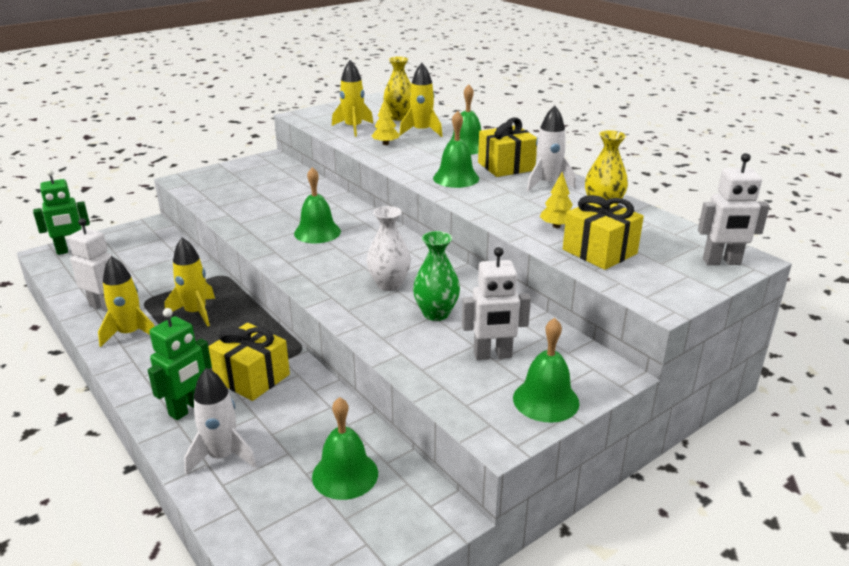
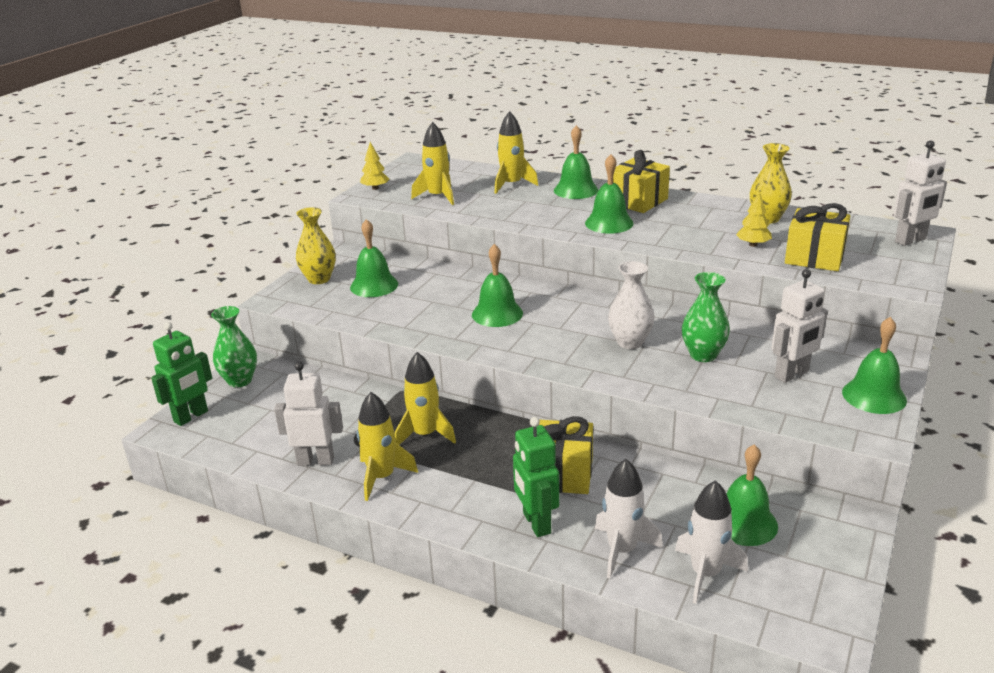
camera: 25 degrees left, 0 degrees up
(128, 235) = (240, 380): none -> green vase
(188, 409) = (536, 523): green robot -> green robot turned 150 degrees clockwise
(259, 188) = (374, 285): none -> green bell
(385, 144) = (494, 205): yellow tree -> yellow tree (375, 188)
(399, 117) = (469, 175): yellow vase -> yellow vase (319, 279)
(547, 184) = (695, 208): white rocket -> white rocket (705, 574)

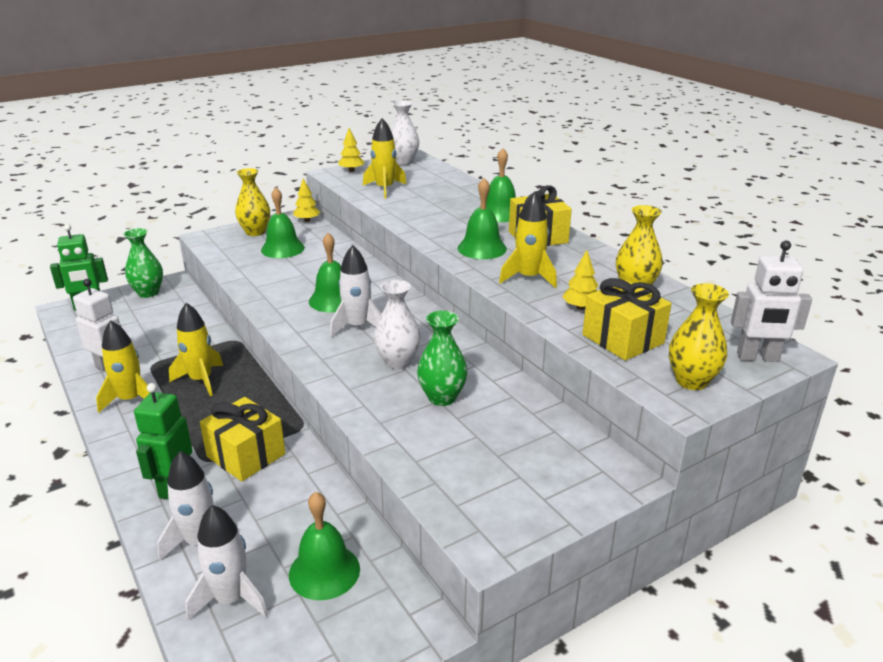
camera: 30 degrees right, 0 degrees up
(355, 253) = (307, 220): none -> yellow tree
(412, 167) = (404, 162): none -> white vase
(512, 185) = (455, 195): yellow rocket -> yellow rocket (529, 278)
(553, 327) = (357, 326): none -> white rocket
(792, 374) = (495, 449): white robot -> none
(874, 396) = (544, 505): green bell -> none
(896, 270) = (691, 381): none -> yellow vase

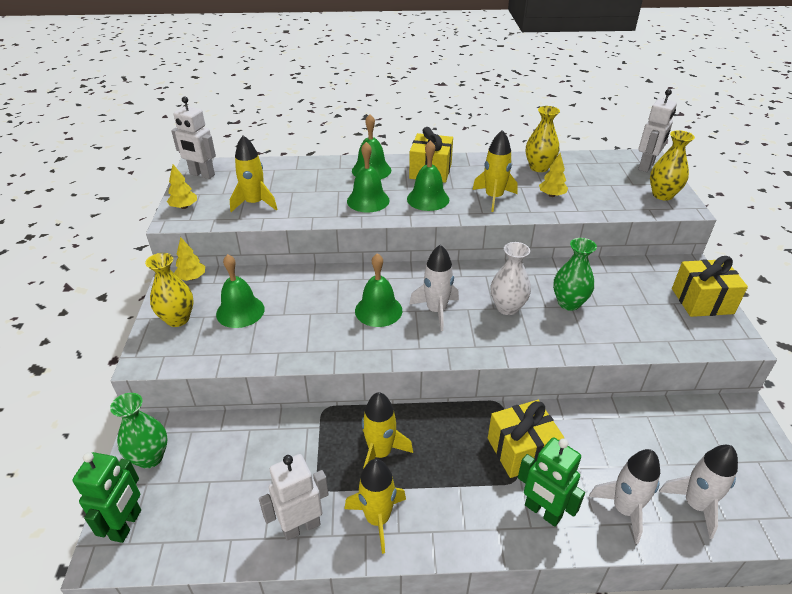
camera: 60 degrees left, 10 degrees up
(324, 571) = (680, 442): green bell -> green bell (368, 200)
(404, 162) = (202, 175): white vase -> white robot
(623, 339) = (602, 197): yellow gift -> yellow gift (702, 301)

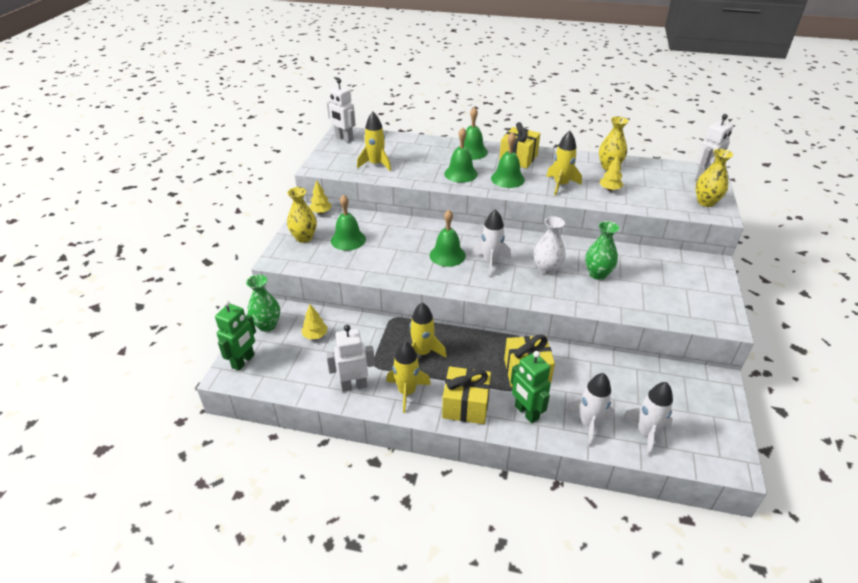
camera: 15 degrees right, 0 degrees up
(184, 207) = (325, 160): yellow tree -> yellow tree (315, 335)
(702, 301) = (711, 291): yellow gift -> yellow gift (465, 405)

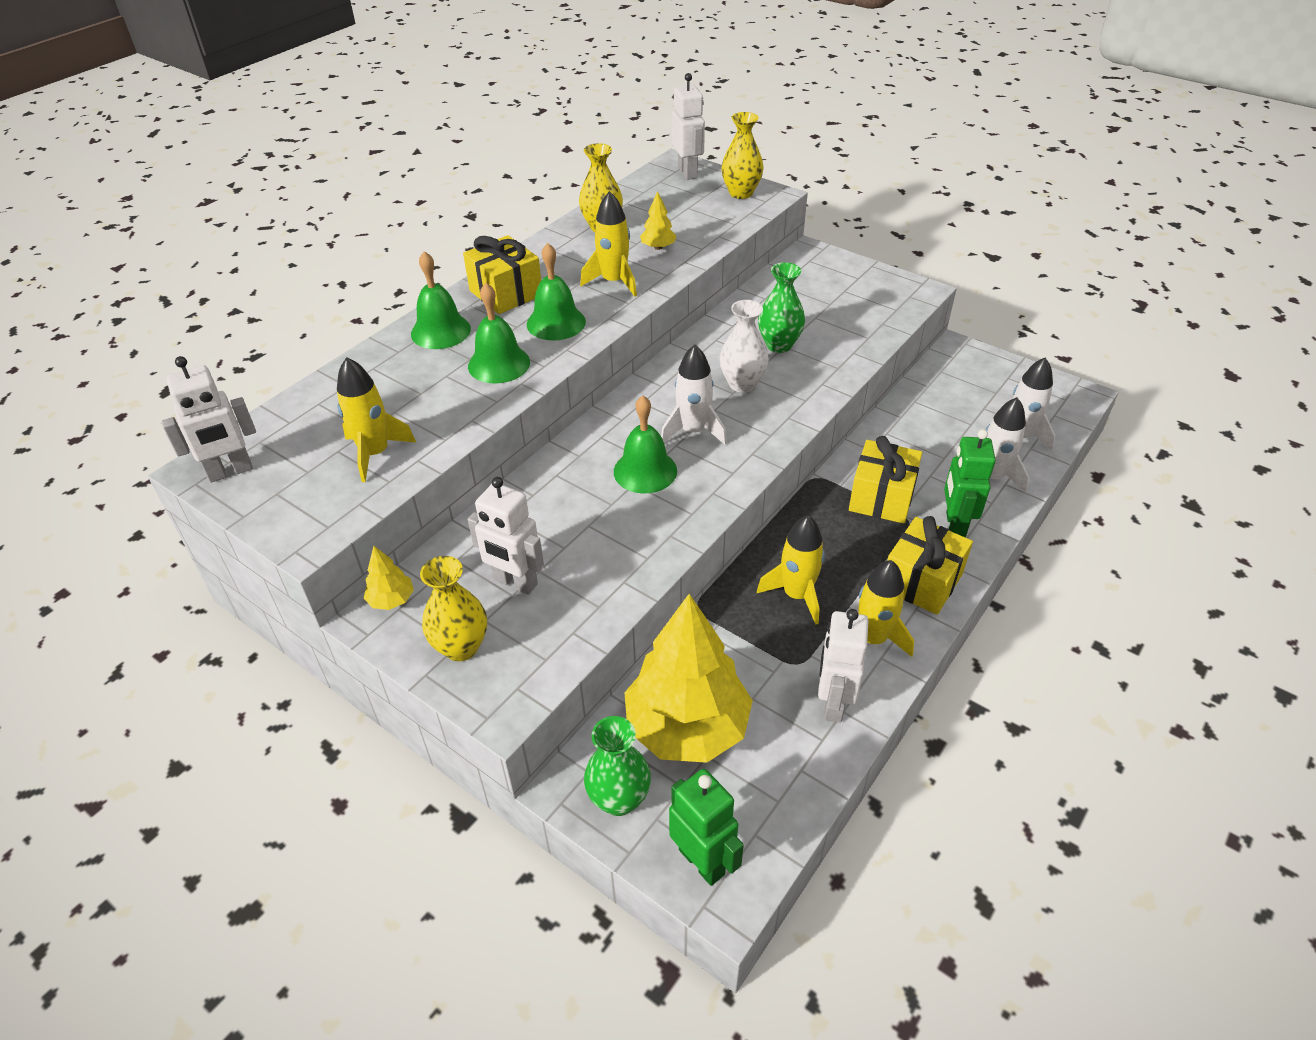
camera: 65 degrees left, 5 degrees up
(315, 335) = (687, 727): yellow tree -> yellow tree, size x2.50
(348, 239) = (515, 582): green bell -> white robot
(526, 412) = (954, 525): green robot -> green robot turned 105 degrees clockwise

